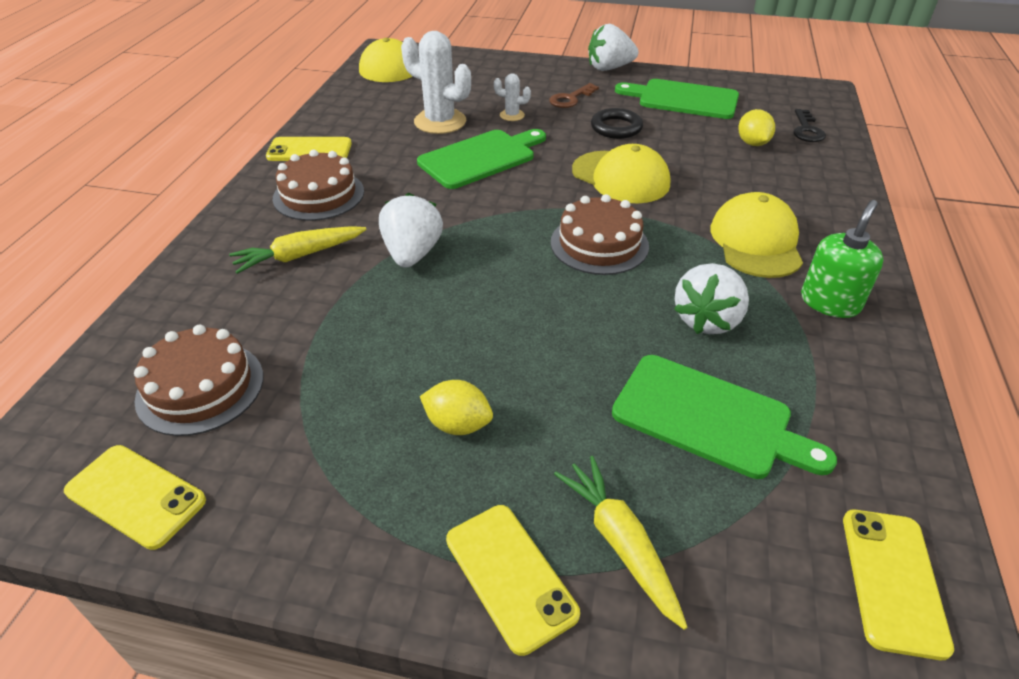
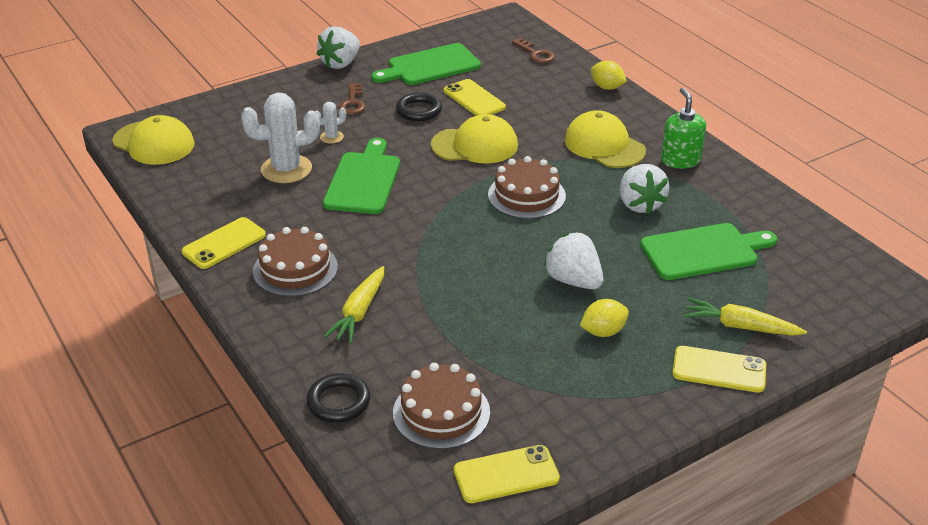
camera: 45 degrees left, 5 degrees down
(159, 317) = (338, 402): none -> black ring
(412, 254) = (429, 267): white strawberry -> white strawberry (573, 281)
(752, 143) = (518, 80): yellow lemon -> yellow lemon (607, 87)
(806, 130) = (535, 54): black key -> brown key
(893, 580) = (843, 268): yellow phone -> yellow phone (474, 99)

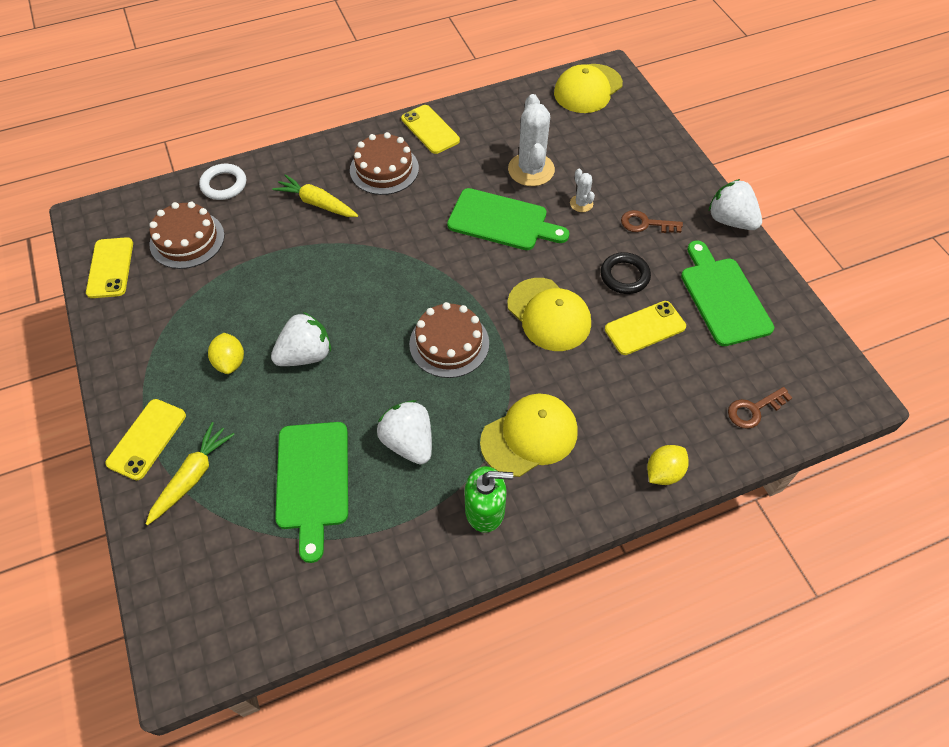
camera: 100 degrees right, 20 degrees up
(338, 402) = (224, 185): black ring -> white ring
(475, 145) = (549, 314): yellow cap -> yellow cap turned 45 degrees counterclockwise
(639, 204) = (409, 442): white strawberry -> white strawberry turned 60 degrees clockwise

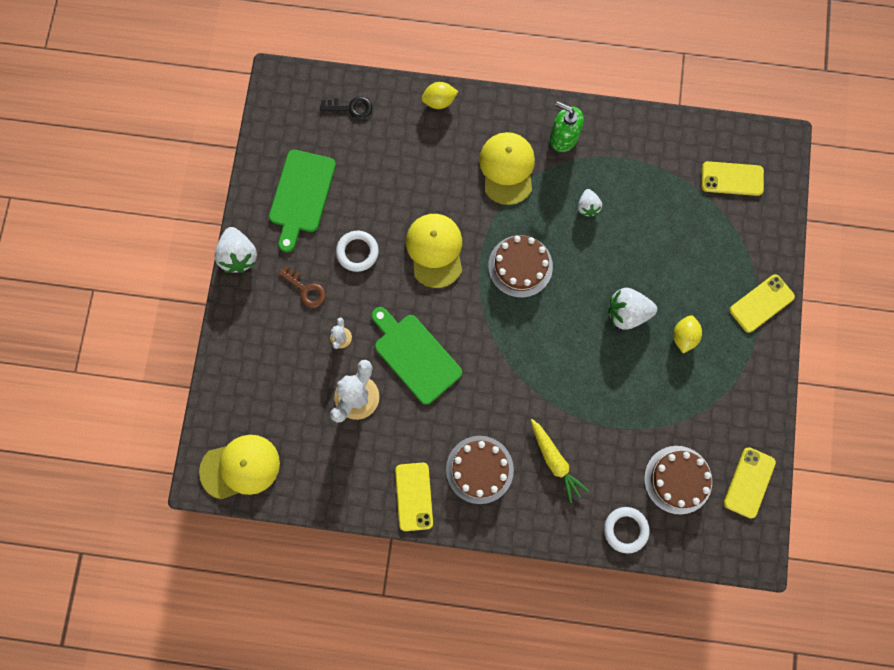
camera: 150 degrees left, 20 degrees up
(192, 476) = (738, 258): yellow carrot -> none
(312, 480) = (662, 214): green cutting board -> none
(409, 442) = (587, 207): white strawberry -> white strawberry, size x0.60
(529, 436) = (507, 168): yellow cap -> yellow cap turned 90 degrees clockwise
(624, 276) = (357, 252): black ring -> white ring
(645, 328) = (375, 202): yellow phone -> yellow phone (732, 178)
(754, 410) = (351, 108): brown key -> black key

